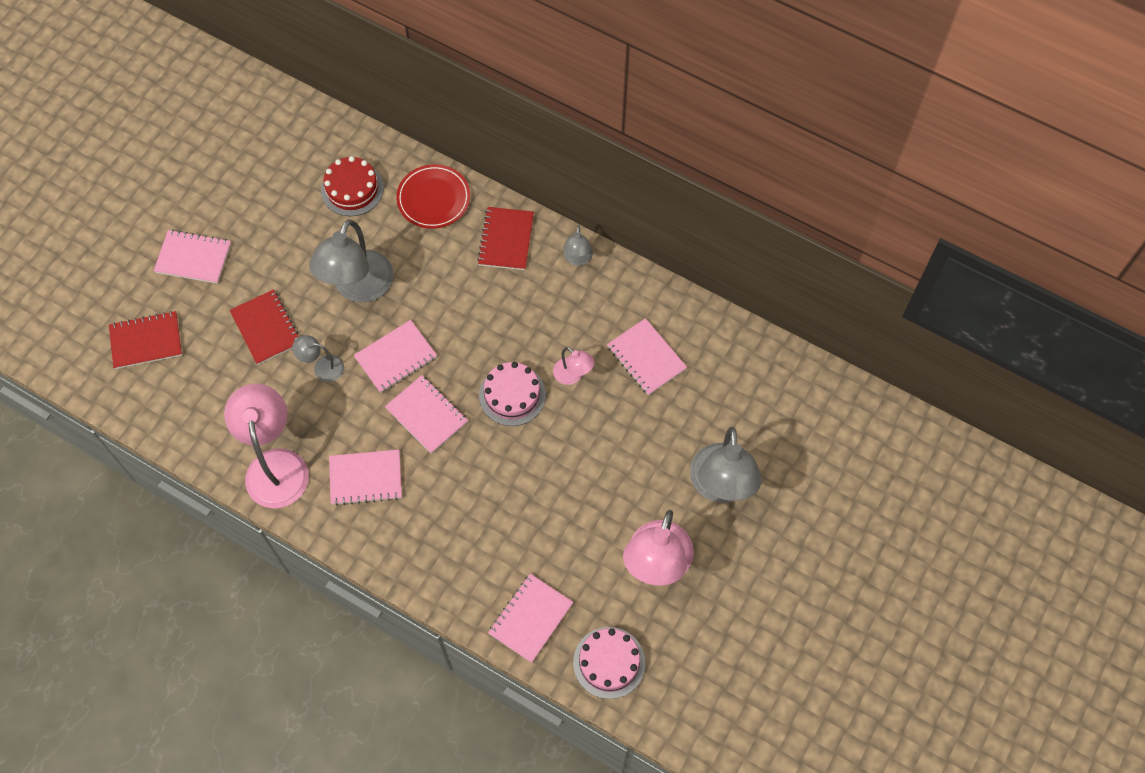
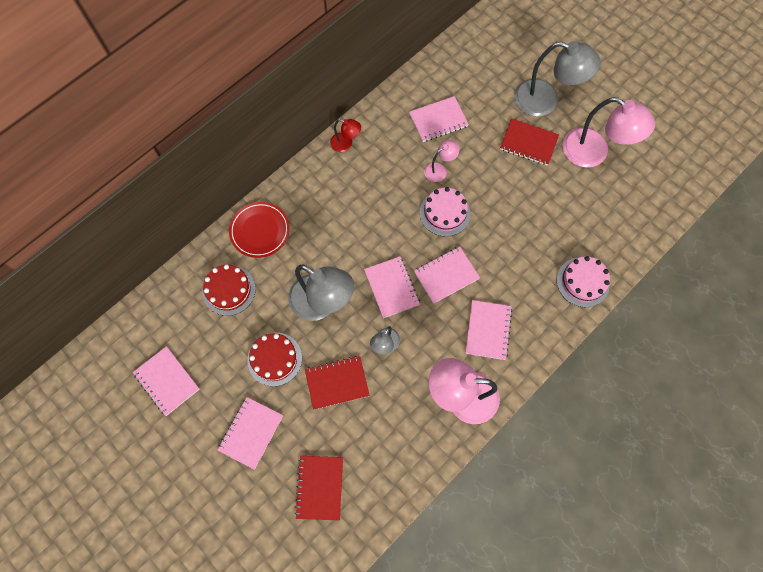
camera: 75 degrees left, 5 degrees up
(281, 257) = (274, 359): none -> red cake
(506, 240) = (314, 188): red notebook -> red notebook (528, 143)
(530, 618) = (619, 240): pink notebook -> pink notebook (167, 381)
(577, 259) = (346, 144): grey lamp -> red lamp
(609, 662) = (658, 198): pink cake -> pink cake (582, 282)

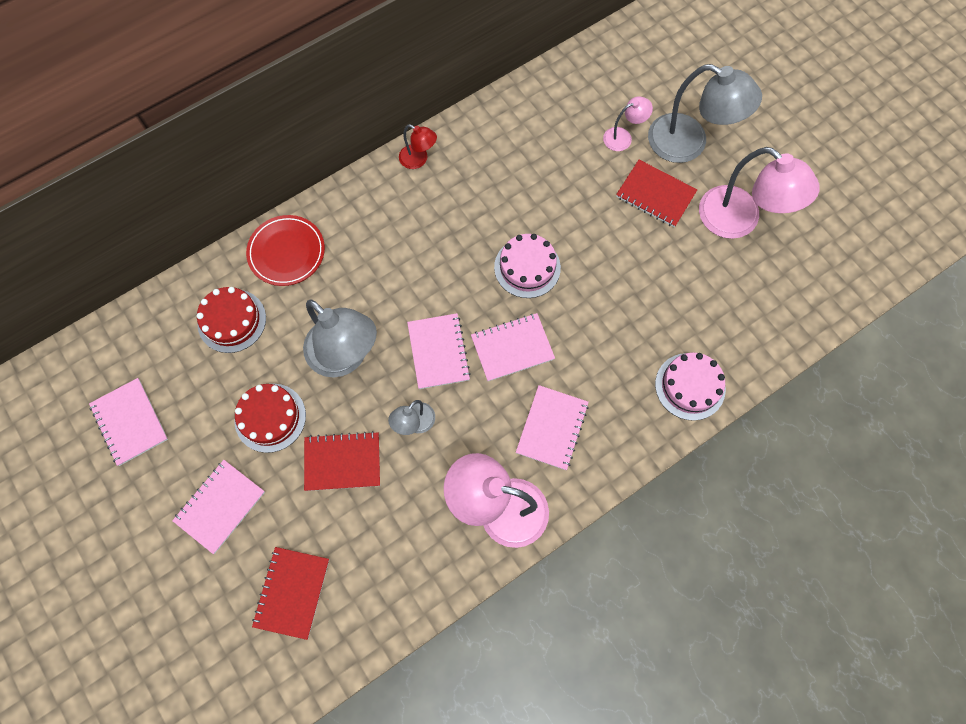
camera: 10 degrees right, 0 degrees up
(438, 120) = (543, 147): pink notebook -> none
(439, 169) = (532, 210): pink lamp -> pink lamp (623, 137)

